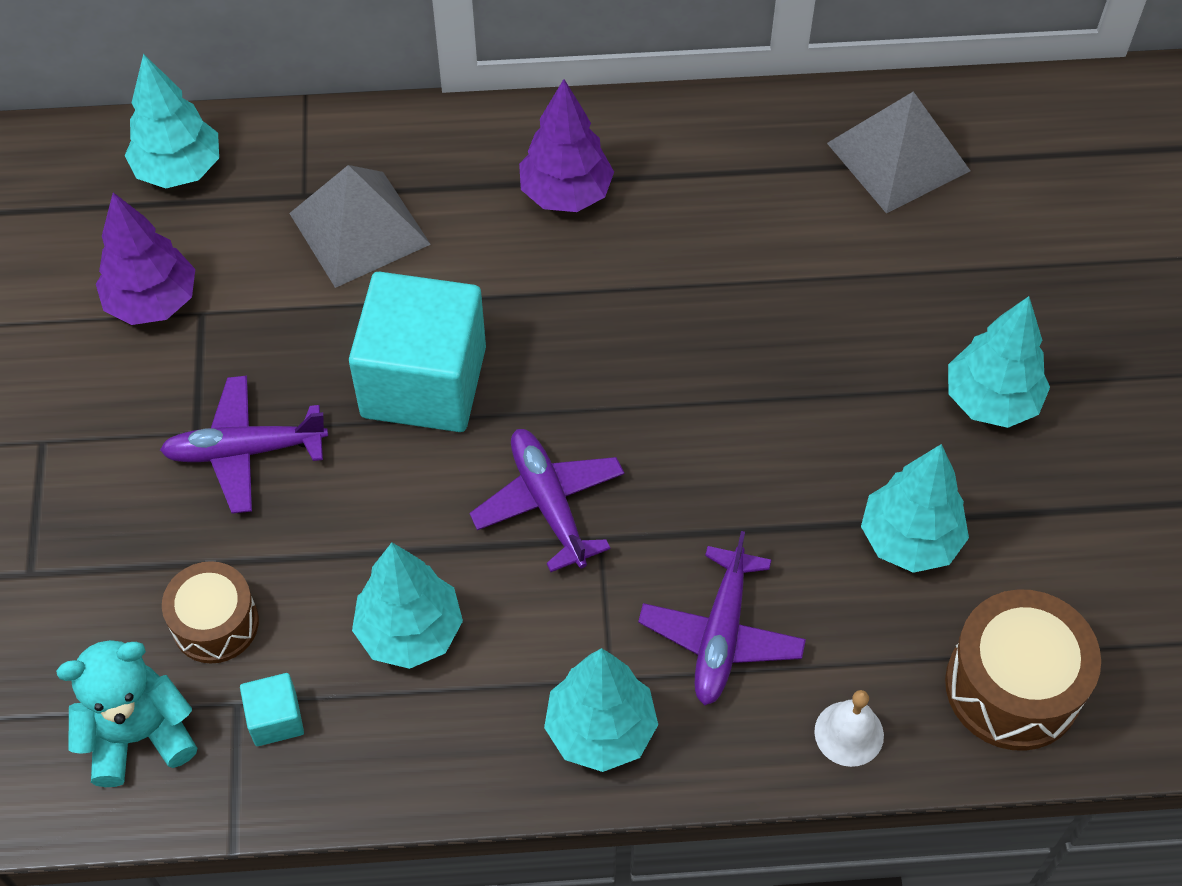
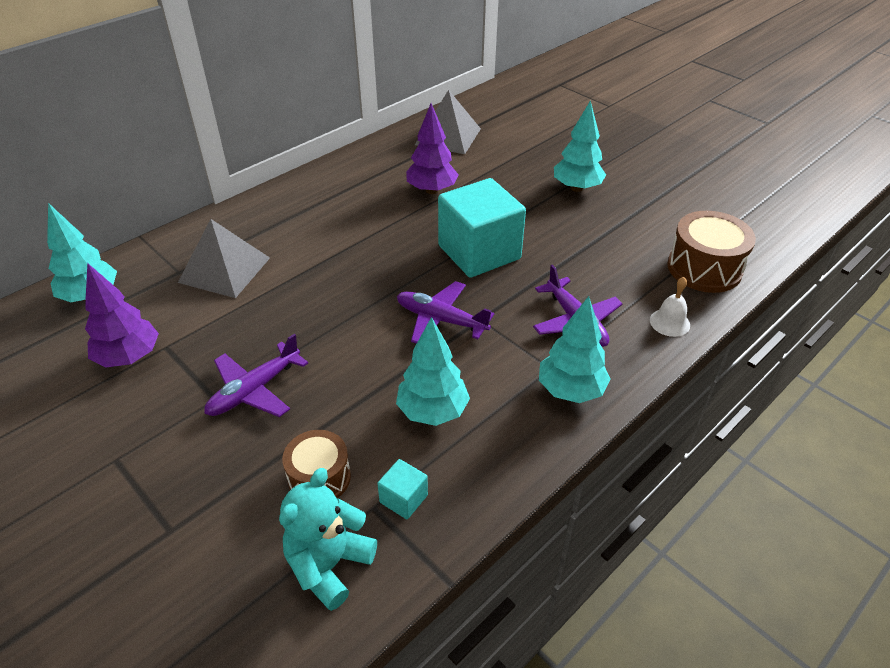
camera: 40 degrees left, 15 degrees down
(424, 382) = (324, 309): turquoise cube -> turquoise cube (479, 252)
(566, 193) = (318, 210): purple tree -> purple tree (431, 190)
(909, 540) = (605, 245): turquoise tree -> none

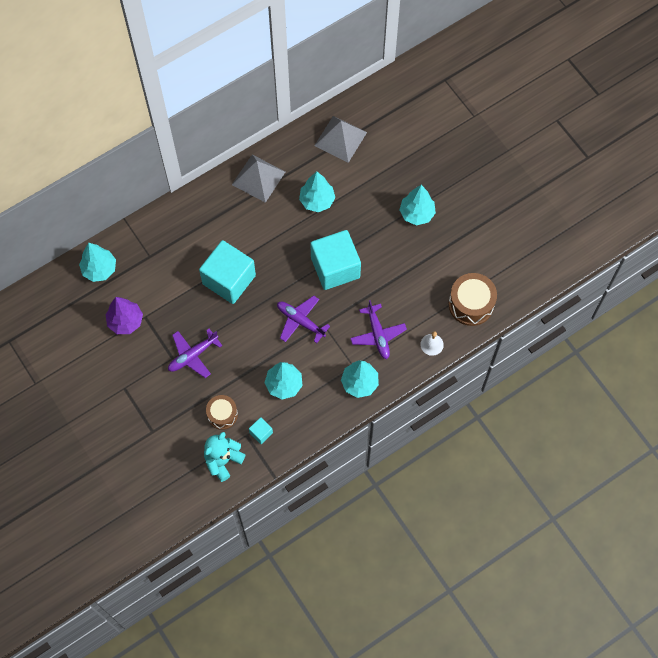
camera: 10 degrees right, 25 degrees up
(224, 270) = (177, 259): grey pyramid -> grey pyramid (258, 178)
(312, 284) = (229, 280): none -> turquoise cube
(431, 190) = (317, 200): purple tree -> turquoise tree

